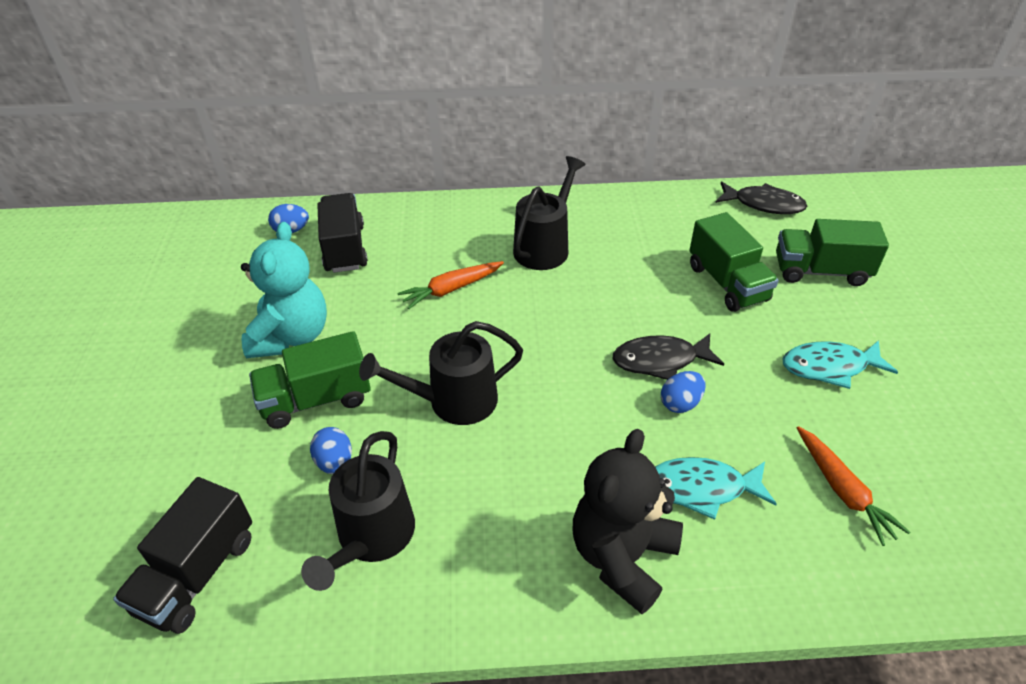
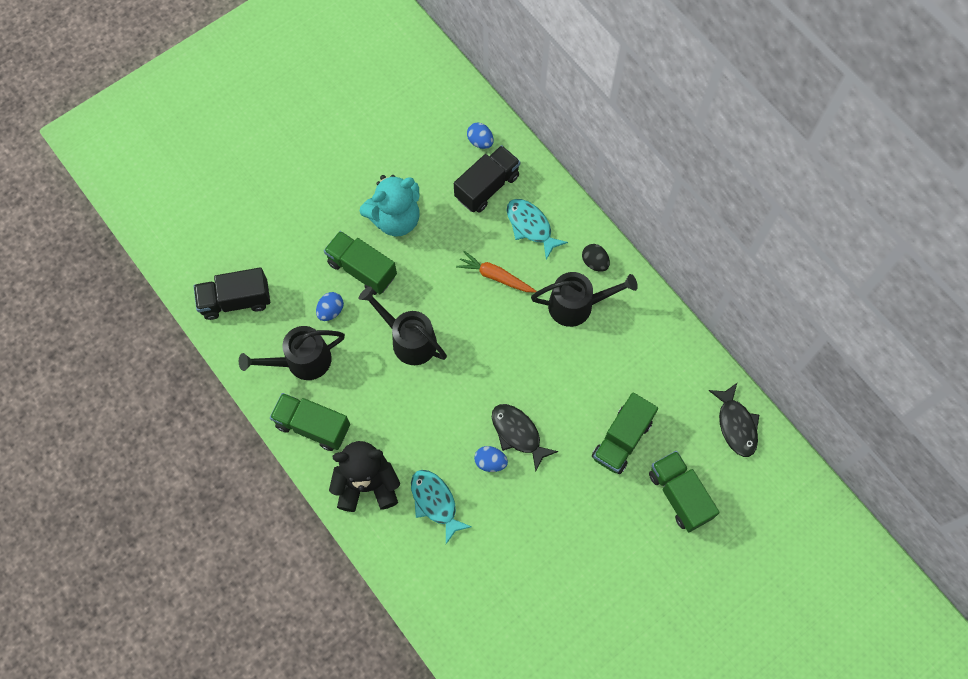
camera: 55 degrees right, 25 degrees up
(480, 579) = (313, 426): none -> green truck
(510, 215) = (594, 262): none -> black egg
(829, 367) = (581, 535): turquoise fish -> turquoise fish (531, 226)
(842, 490) = (482, 576): orange carrot -> none

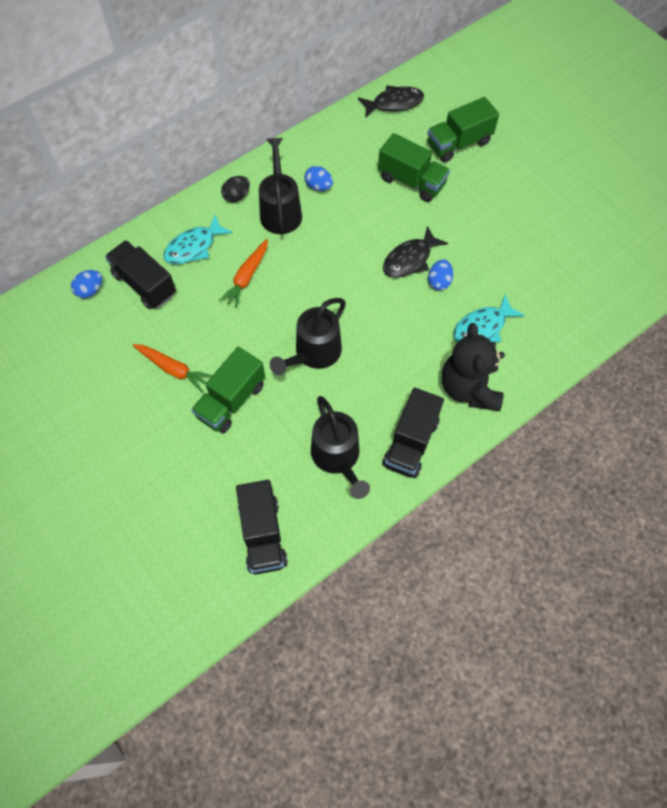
camera: 90 degrees left, 5 degrees down
(313, 426) = (410, 443): green truck -> black truck
(331, 311) = (279, 430): blue egg -> blue egg (318, 186)
(395, 219) = (173, 369): turquoise teddy bear -> orange carrot

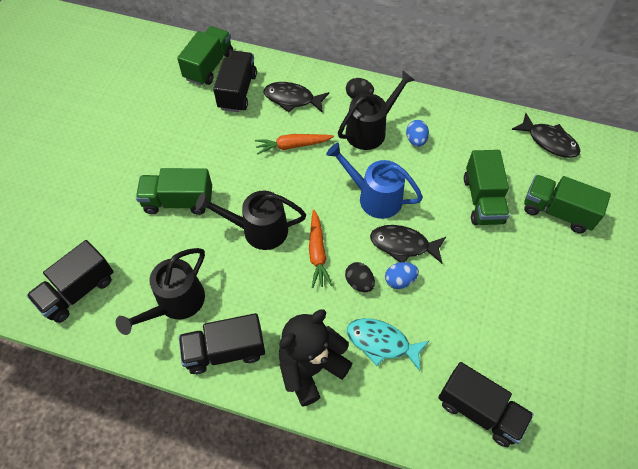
camera: 55 degrees right, 5 degrees down
(90, 290) = (209, 66): blue egg -> green truck
(173, 369) = (180, 150): orange carrot -> orange carrot (317, 253)
(194, 247) = (292, 99): turquoise fish -> black fish
(349, 251) = (374, 197): none -> blue watering can
(420, 310) = (359, 282): none -> black egg
(576, 300) = (479, 410): none -> black truck

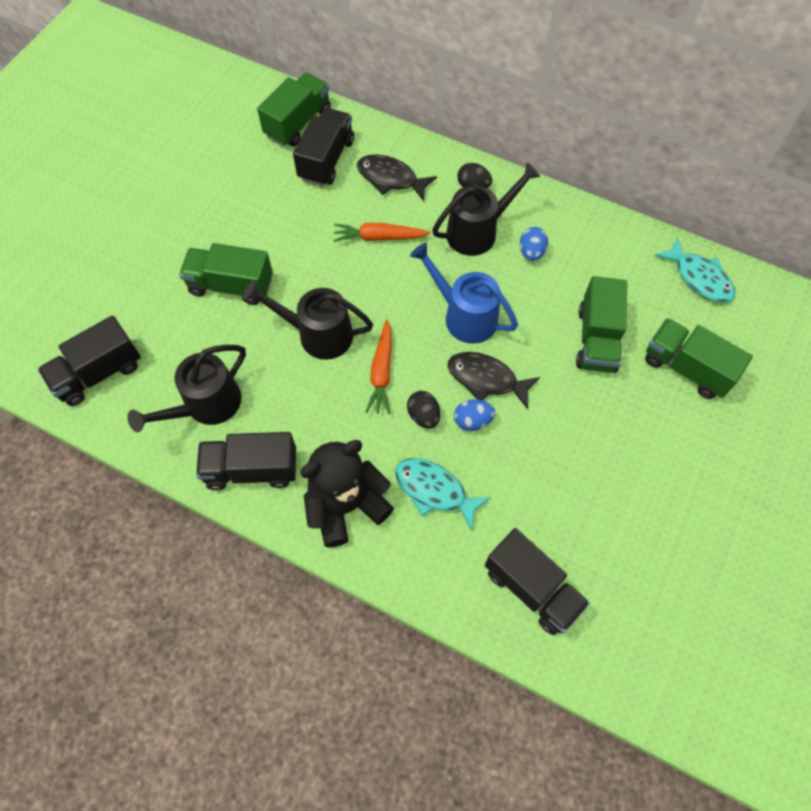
camera: 10 degrees right, 5 degrees up
(549, 141) = (699, 278): black fish -> turquoise fish

